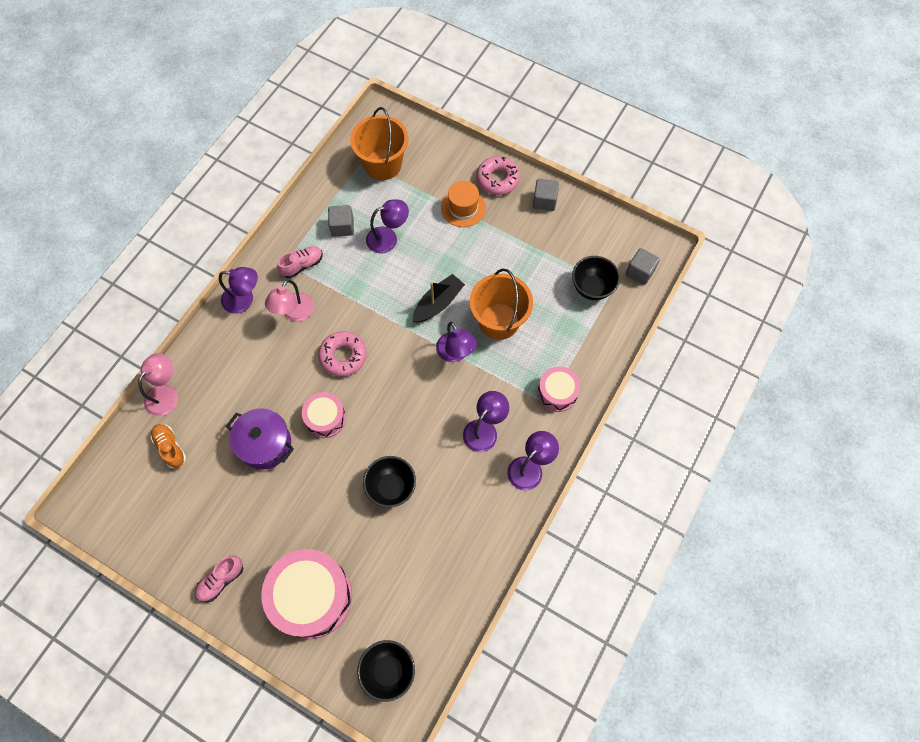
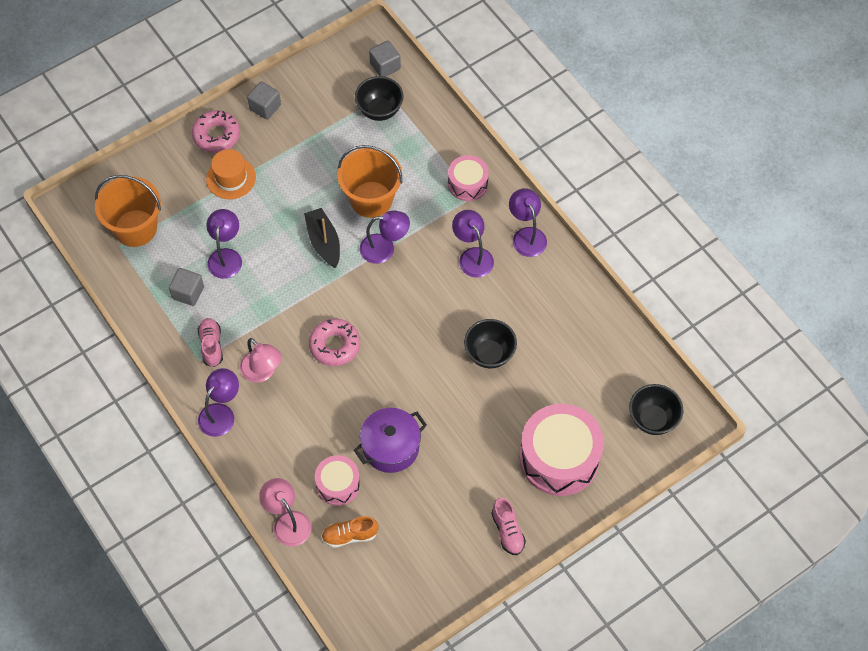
camera: 65 degrees left, 5 degrees down
(325, 418) = (392, 384): pink drum -> pink drum (338, 484)

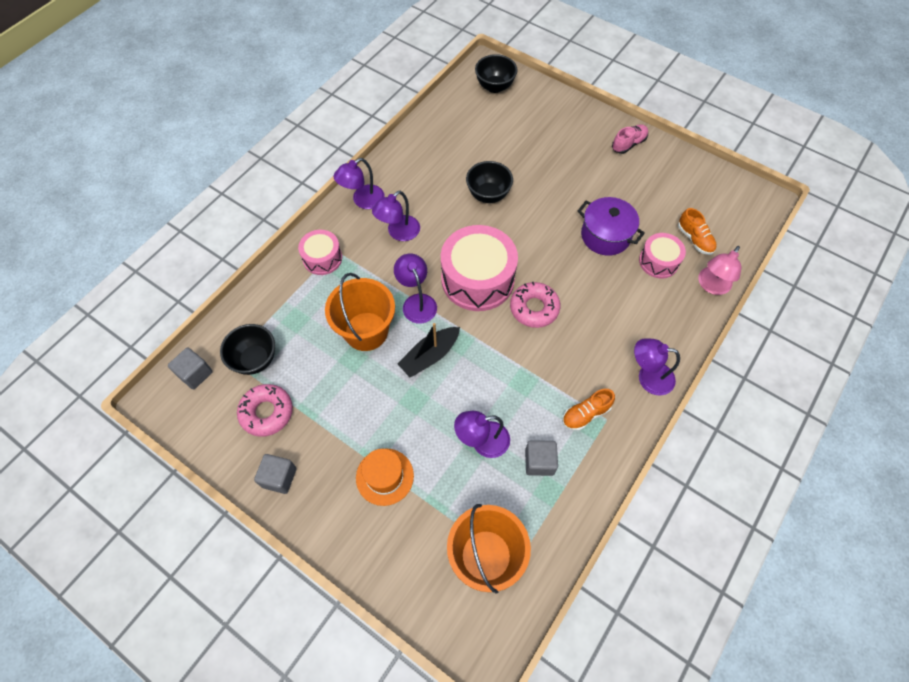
camera: 110 degrees left, 0 degrees up
(211, 345) = (585, 414): pink shoe -> orange shoe
(216, 135) = (332, 516): pink donut -> pink donut (267, 412)
(262, 372) = (589, 357): pink lamp -> none
(559, 458) = (554, 130): pink drum -> pink drum (477, 279)

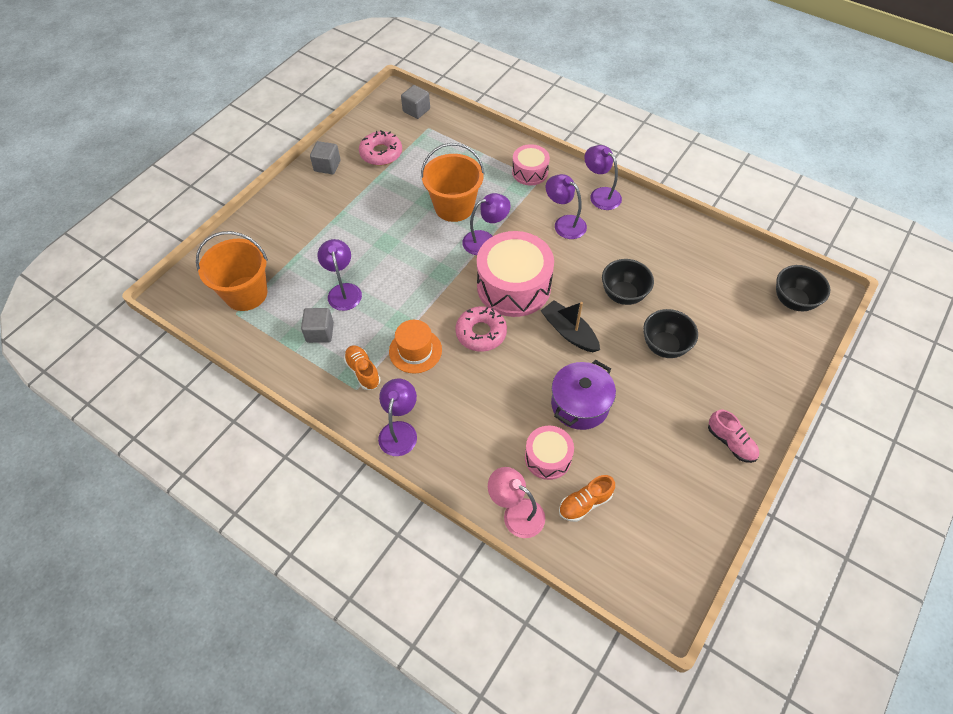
camera: 90 degrees right, 5 degrees down
(255, 360) = (427, 141): black bowl -> black bowl (664, 346)
(384, 476) = (320, 227): orange hat -> orange hat (415, 350)
(430, 356) = (428, 252): black boat -> black boat (569, 332)

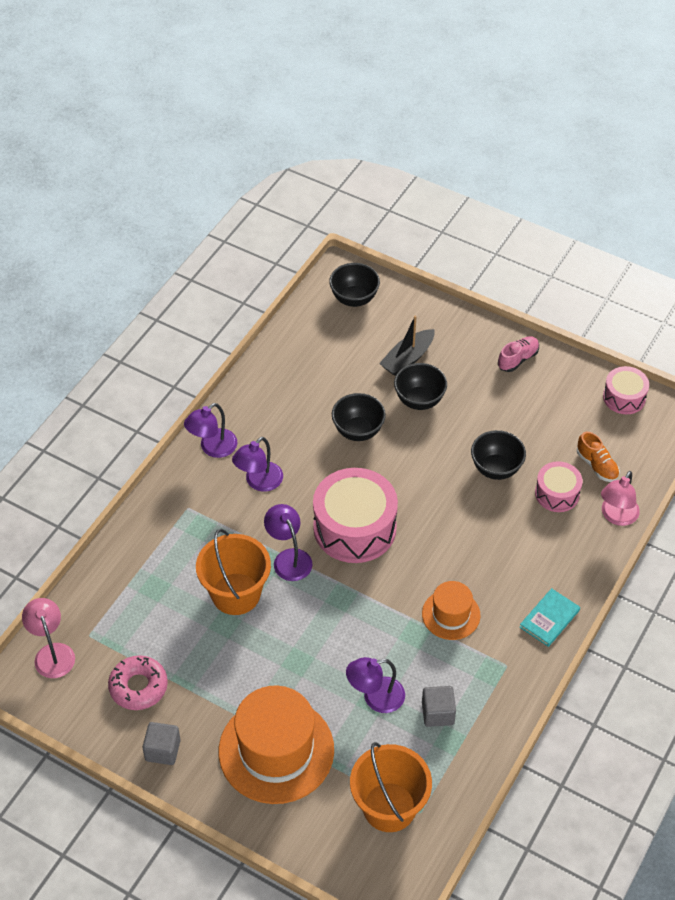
camera: 95 degrees left, 5 degrees down
(311, 227) = (276, 750): none -> orange hat
(363, 371) = (484, 662): orange shoe -> none
(400, 431) = (549, 618): purple lamp -> turquoise book
(416, 110) = (52, 653): grey cube -> pink lamp
(481, 333) = (420, 555): pink donut -> none
(530, 172) = (175, 517): pink drum -> pink drum (624, 397)
(569, 332) = (411, 477): black boat -> black boat (407, 358)
(580, 405) = (496, 469): purple pot -> black bowl

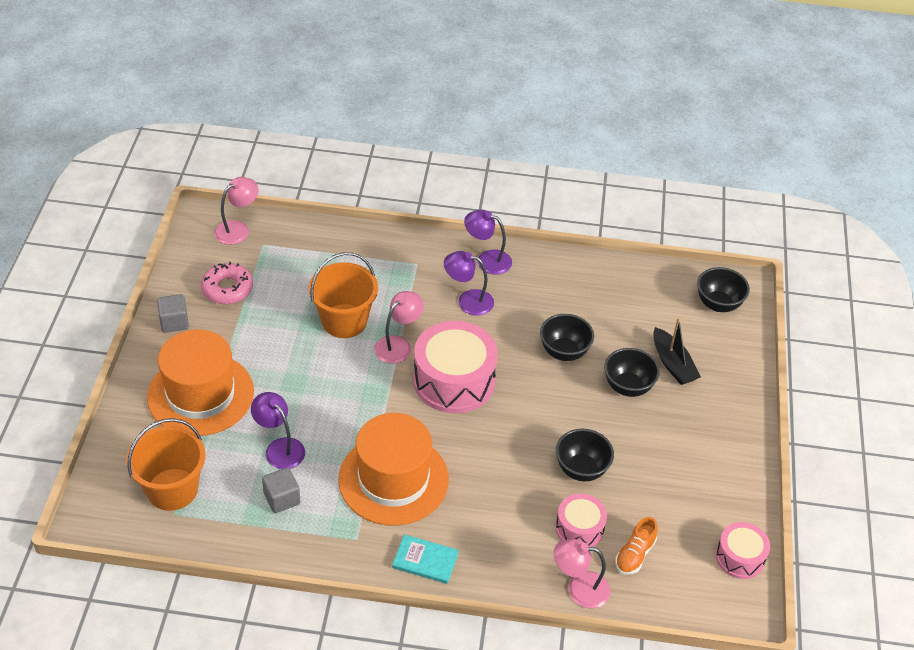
camera: 65 degrees right, 5 degrees down
(289, 558) = (398, 345): purple lamp -> pink lamp
(407, 358) = (672, 364): black boat -> black boat turned 135 degrees counterclockwise
(451, 614) = (393, 479): orange hat -> orange hat, size x1.87
(518, 359) = (730, 451): pink shoe -> none

